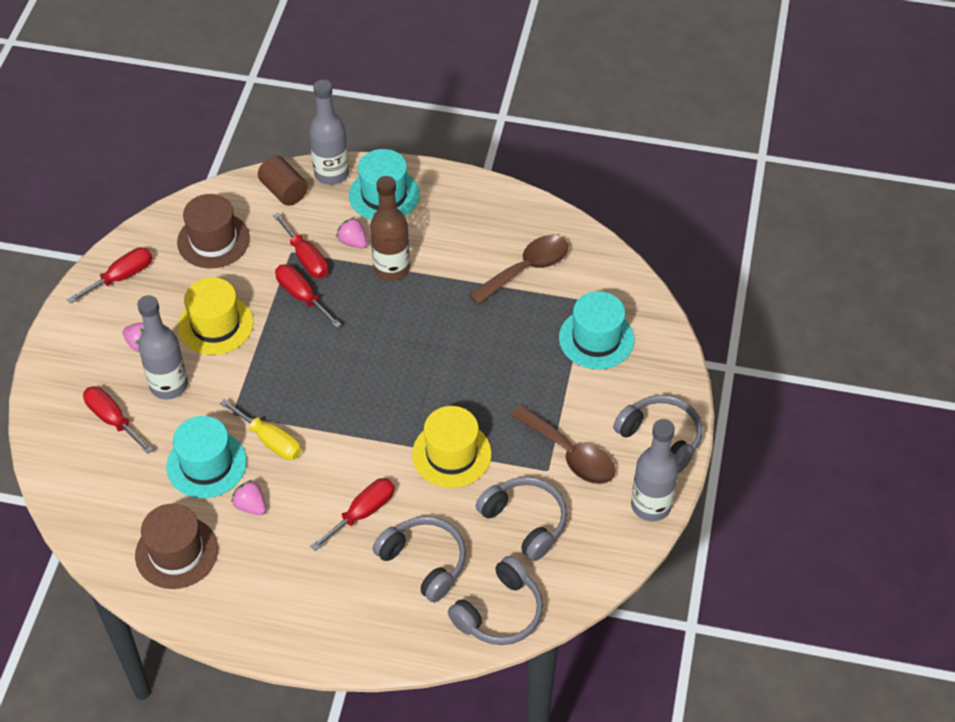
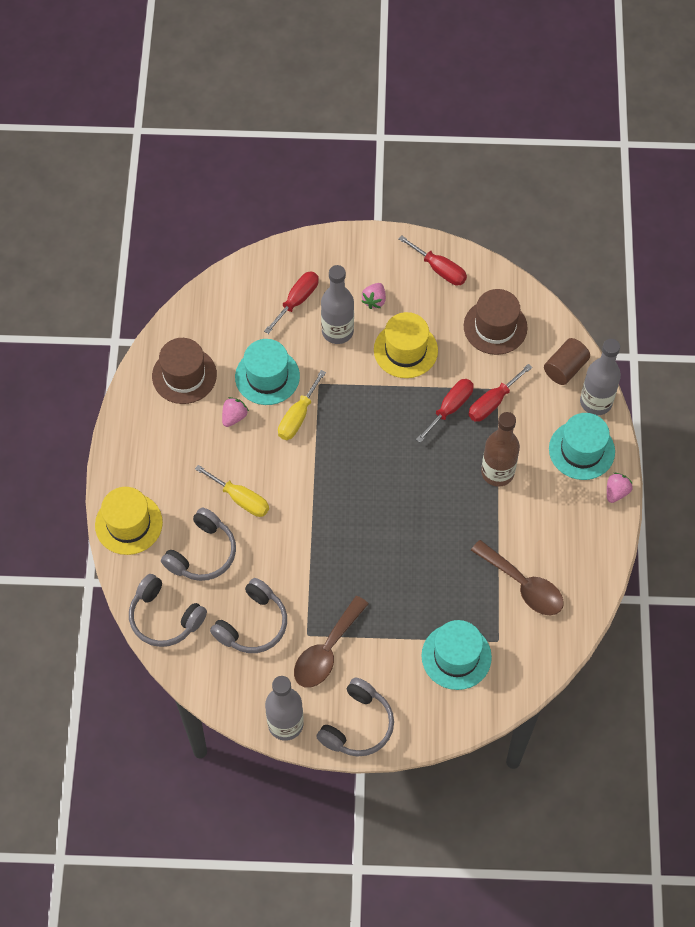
camera: 80 degrees right, 10 degrees up
(353, 242) = (520, 436): pink strawberry -> pink strawberry (616, 492)
(362, 513) = (241, 499): red screwdriver -> yellow screwdriver
(451, 454) = (309, 556): yellow hat -> yellow hat (128, 524)

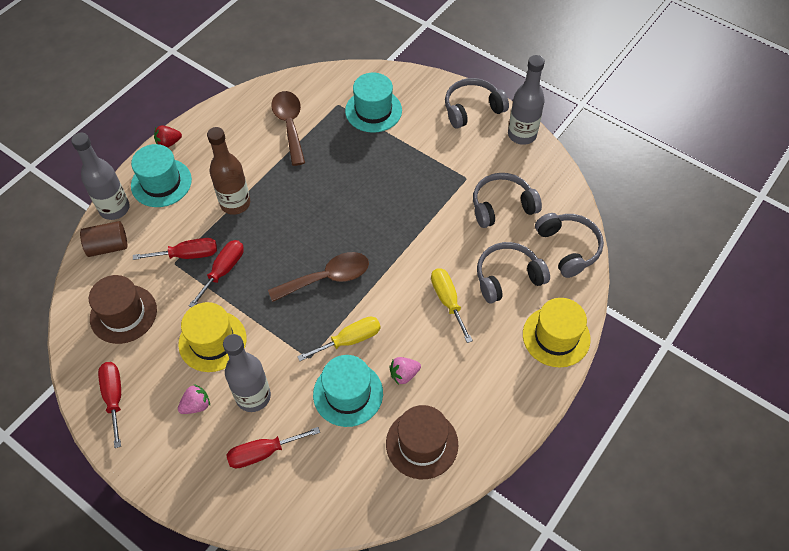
camera: 145 degrees left, 5 degrees down
(326, 651) = (460, 161): brown spoon -> brown spoon (327, 278)
(450, 408) = (223, 271): red screwdriver -> red screwdriver turned 135 degrees clockwise
(616, 492) = (168, 143): pink strawberry -> red strawberry

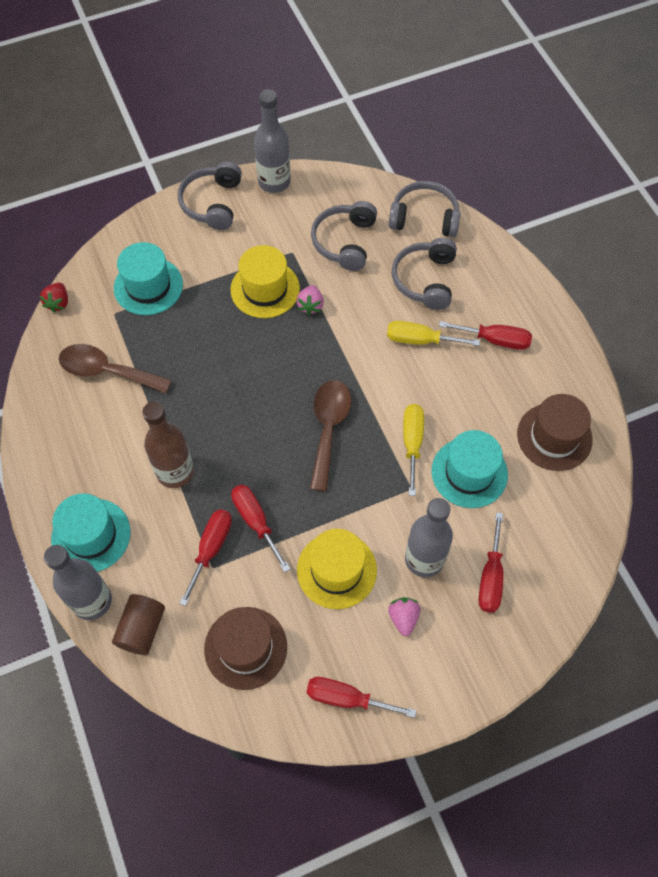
camera: 60 degrees left, 5 degrees up
(168, 143) = (38, 504): red strawberry -> red strawberry (58, 303)
(404, 374) = (476, 415): pink strawberry -> pink strawberry (310, 305)
(486, 355) = (495, 340): none -> red screwdriver
(556, 336) = (508, 278): yellow hat -> yellow hat (265, 289)

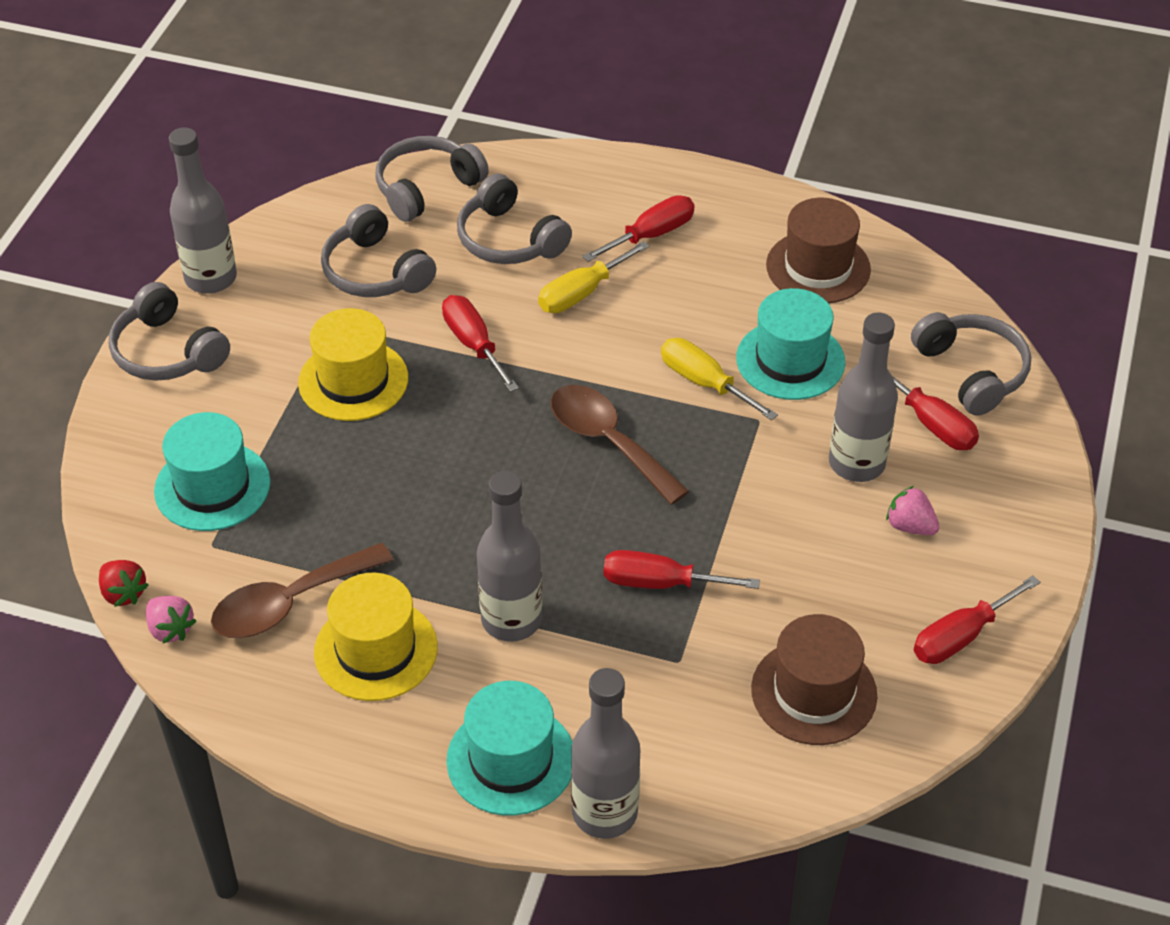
camera: 50 degrees left, 15 degrees down
(142, 629) = (693, 782): brown cylinder -> none
(175, 472) = (511, 620): brown bottle -> grey bottle
(211, 549) = (653, 648): red screwdriver -> red screwdriver (474, 344)
(310, 305) = (425, 355): pink strawberry -> pink strawberry (170, 629)
(336, 570) = (796, 547): yellow hat -> yellow hat (375, 650)
(552, 572) = (972, 372): none -> grey headphones

